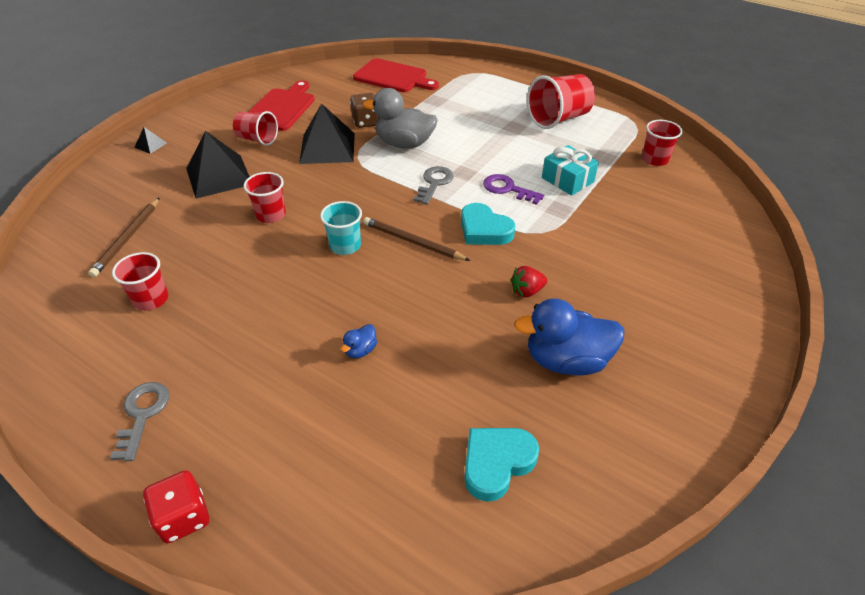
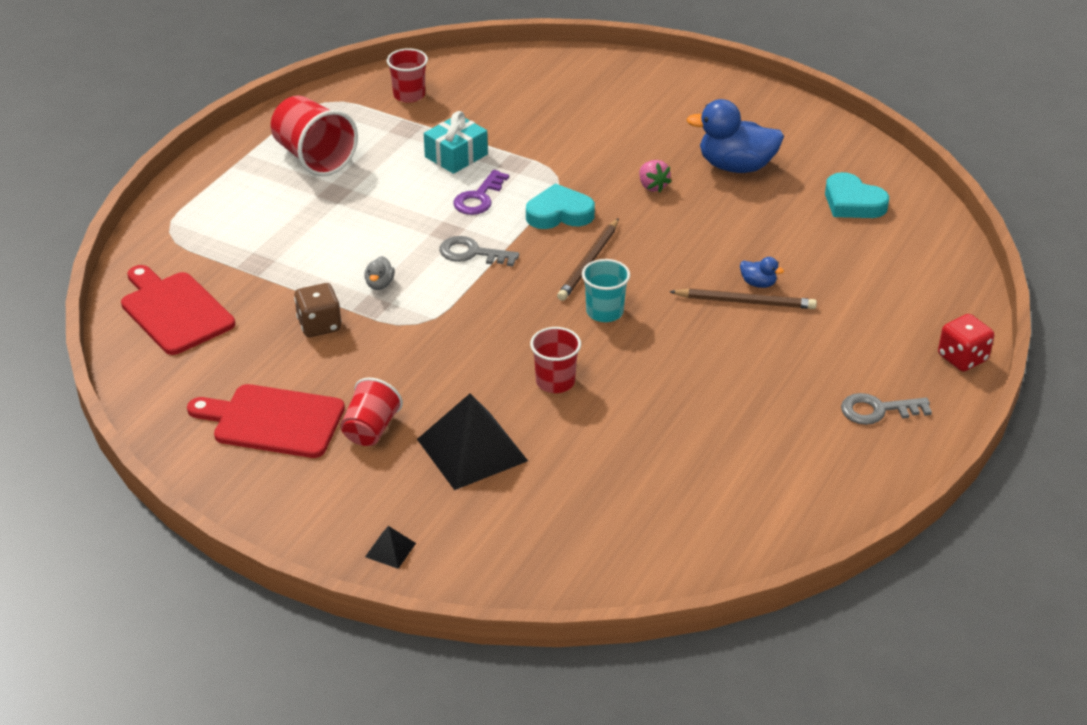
camera: 95 degrees left, 5 degrees down
(128, 238) = (624, 503): brown pencil -> brown pencil (745, 302)
(151, 299) = (727, 449): red cup -> none
(327, 148) = (392, 354): black pyramid -> none
(393, 77) = (175, 311): red cutting board -> red cutting board turned 60 degrees counterclockwise
(404, 144) = (379, 284): grey duck -> grey duck, size x0.44
(484, 230) = (559, 213): turquoise heart -> turquoise heart turned 135 degrees counterclockwise
(527, 291) = (652, 186): red strawberry -> pink strawberry
(566, 360) = (736, 166): blue duck -> blue duck turned 105 degrees clockwise

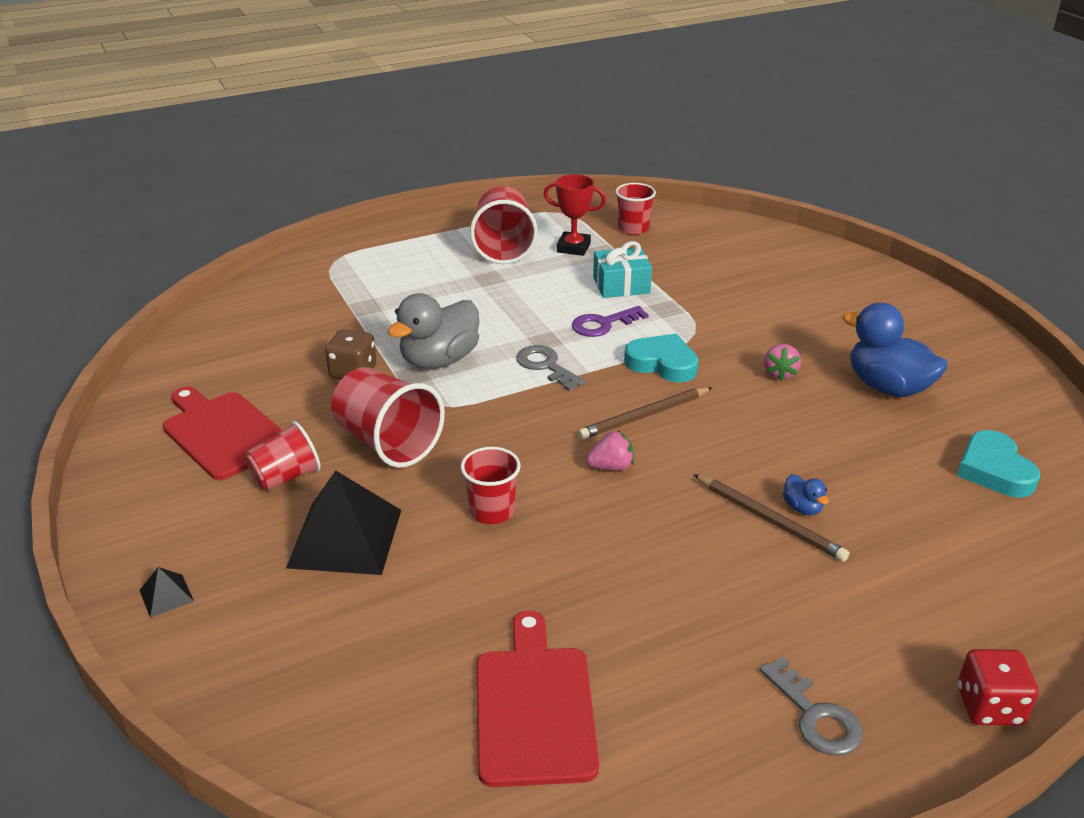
camera: 35 degrees right, 5 degrees down
(175, 311) = (264, 318): red cutting board -> red cutting board (534, 708)
(377, 134) = (573, 248): none -> red trophy
(379, 284) = (439, 360): grey duck -> grey duck, size x2.29
(419, 368) = (388, 443): none -> red cup
(604, 312) = (611, 467): turquoise cup -> pink strawberry
(877, 410) = (815, 716): grey key -> grey key turned 150 degrees counterclockwise

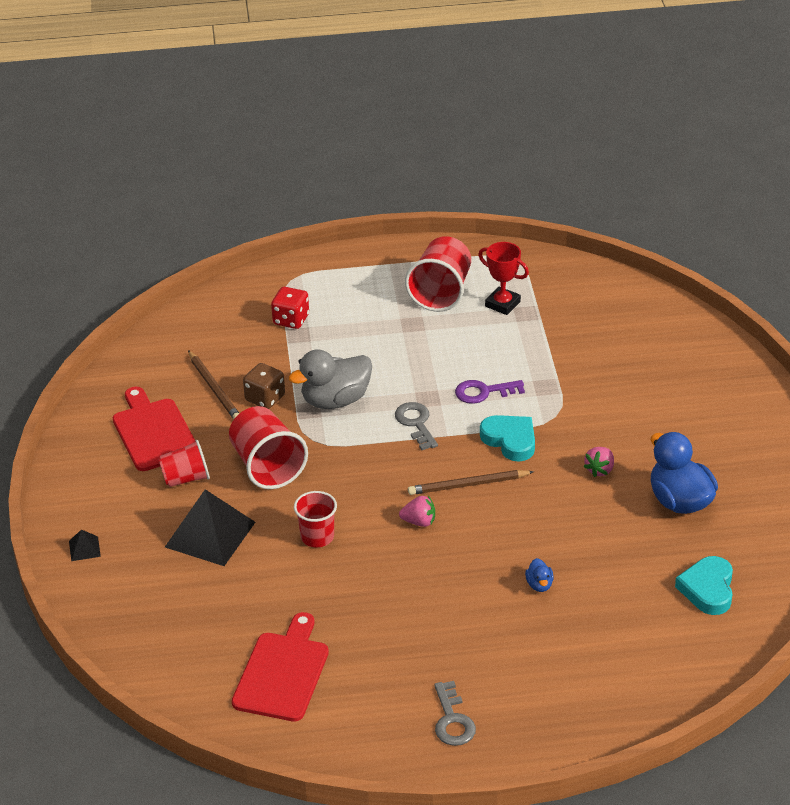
camera: 20 degrees right, 5 degrees up
(621, 285) = (521, 354): turquoise gift -> none
(633, 228) = (569, 292): red cup -> none
(769, 520) = (509, 588): brown pencil -> brown pencil (214, 389)
(989, 706) = (567, 742): red dice -> red dice (291, 320)

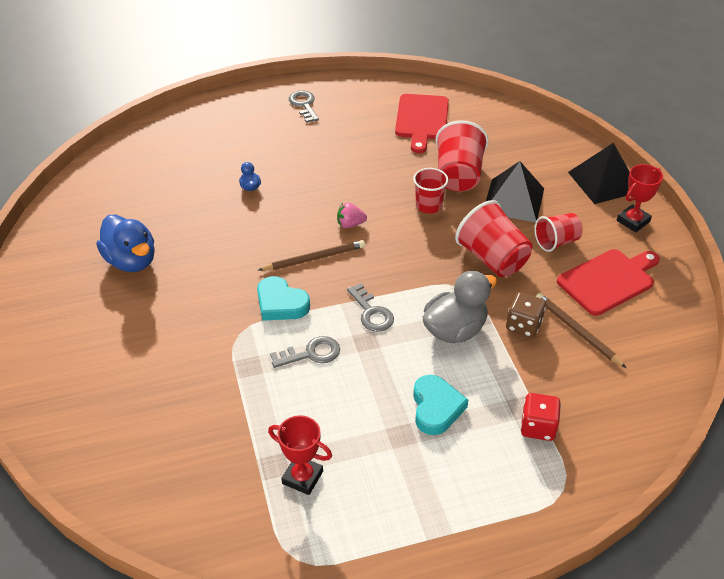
camera: 170 degrees right, 5 degrees up
(83, 494) = (633, 221): none -> red trophy
(84, 548) = (603, 182): black pyramid -> black pyramid, size x2.32
(153, 432) = (608, 280): red cutting board -> red cutting board turned 90 degrees counterclockwise
(441, 292) = (378, 489): red cup -> red cup (458, 176)
(483, 392) = (311, 353): purple key -> grey key
(600, 470) = (198, 283): pink strawberry -> none
(708, 589) = (121, 195): turquoise heart -> turquoise heart (436, 408)

